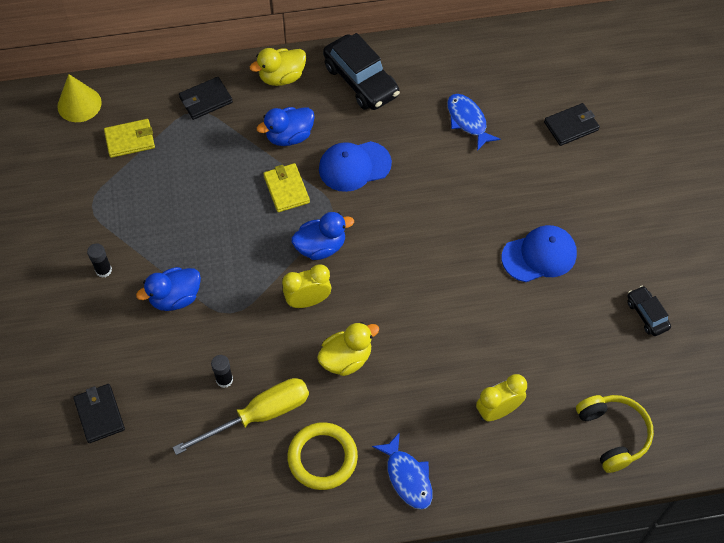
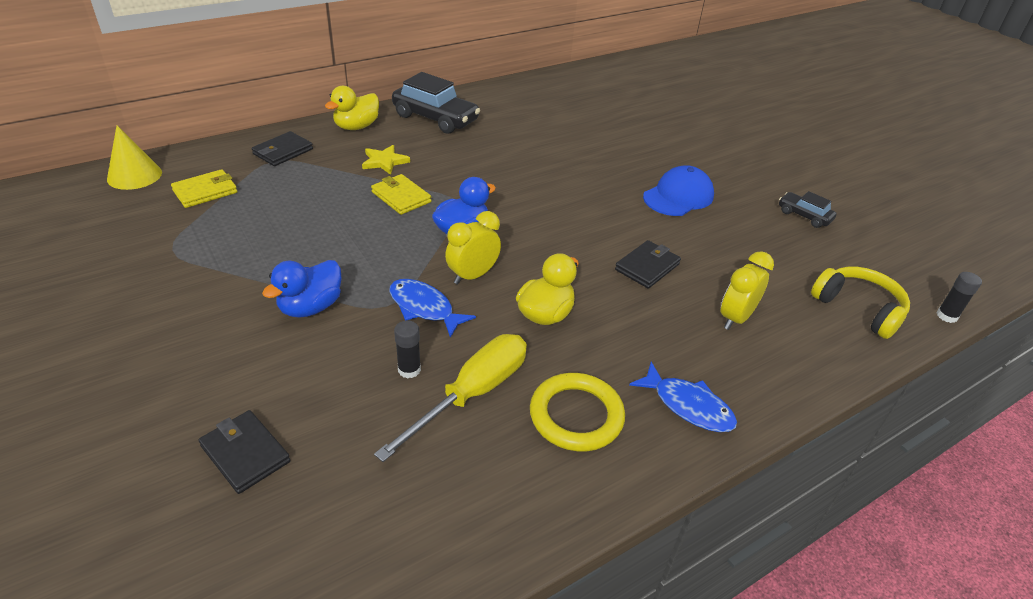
camera: 25 degrees left, 20 degrees down
(103, 270) = (205, 302): black glue stick -> black glue stick (946, 316)
(289, 136) = (384, 161): blue duck -> yellow star
(354, 166) = (462, 170): blue cap -> none
(468, 121) = (549, 127): blue fish -> blue fish (424, 308)
(571, 126) = (638, 117): black wallet -> black wallet (647, 267)

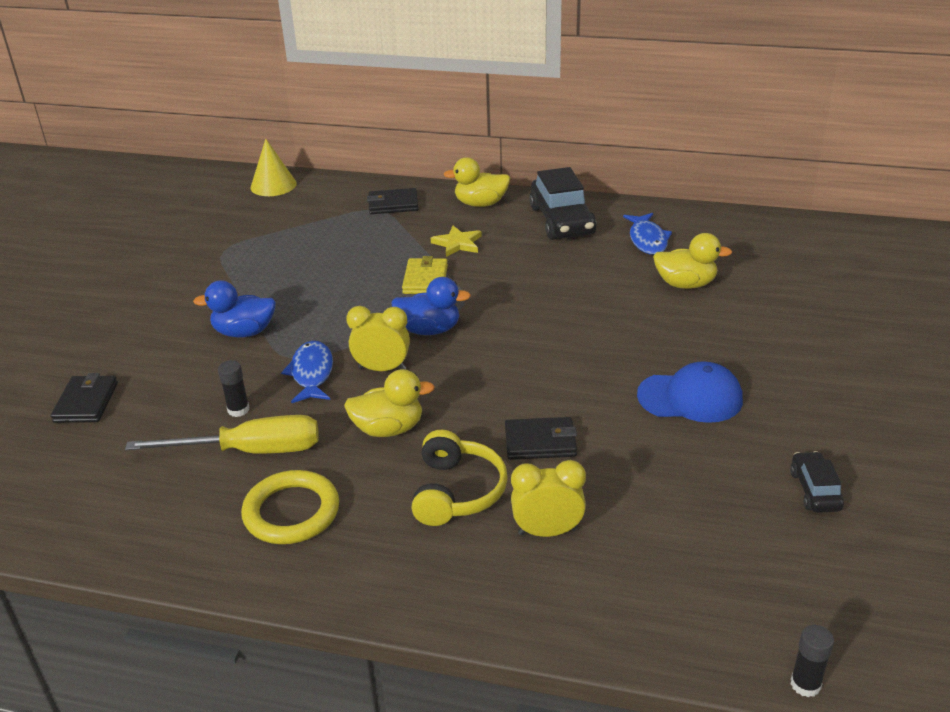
camera: 50 degrees right, 5 degrees down
(205, 191) = (299, 215): yellow wallet -> none
(573, 130) = (685, 284): none -> yellow duck
(688, 406) = (382, 564): blue fish -> blue fish (647, 240)
(858, 308) = (701, 607): yellow headphones -> yellow headphones (457, 492)

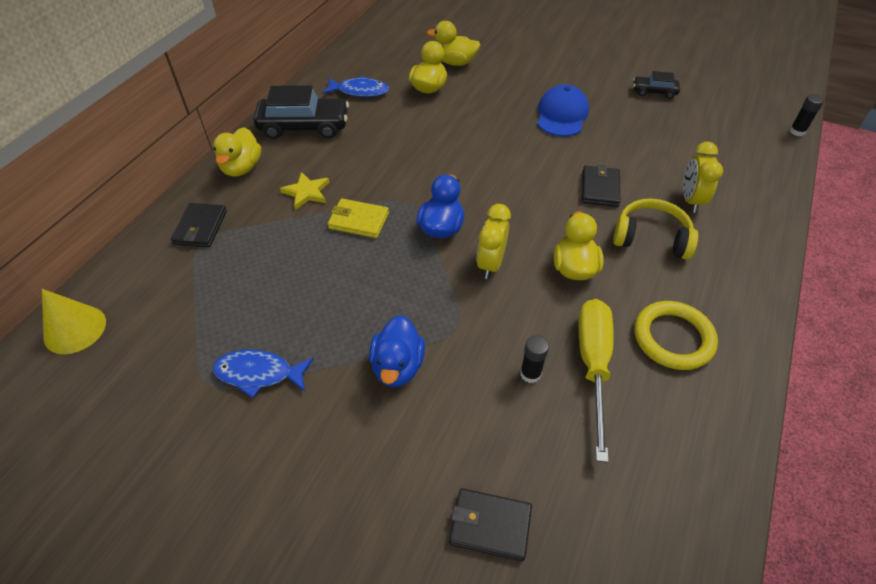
camera: 80 degrees left, 15 degrees up
(312, 373) = (485, 314): blue fish -> blue fish (259, 374)
(759, 295) = (455, 62): none -> yellow duck

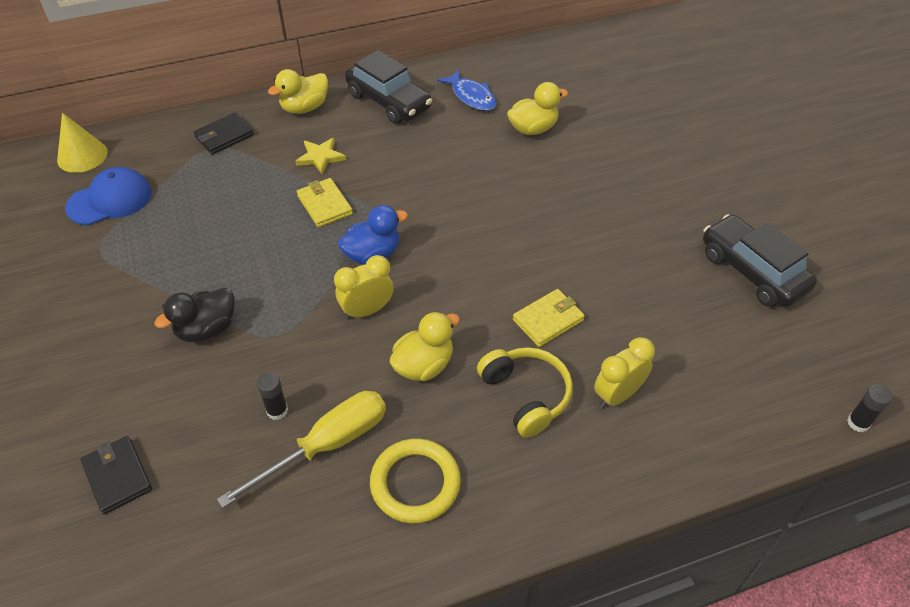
camera: 45 degrees right, 0 degrees up
(259, 374) = (130, 264): blue fish -> none
(397, 366) = (207, 329): blue duck -> black duck
(455, 62) = (591, 118): yellow duck -> none
(562, 115) = (617, 231): blue cap -> blue cap (110, 200)
(600, 188) = (548, 320): black wallet -> yellow wallet
(654, 92) = (752, 271): black car -> black car, size x1.90

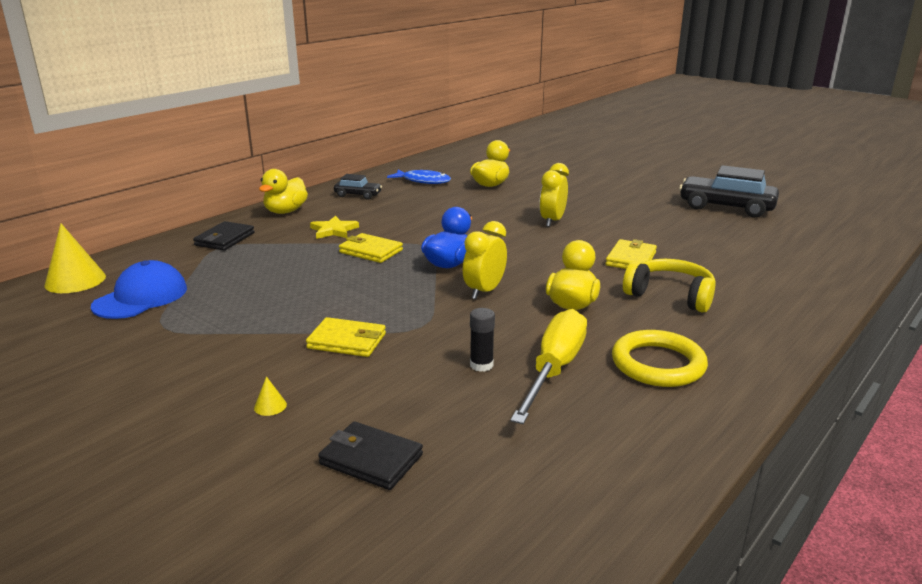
camera: 30 degrees left, 25 degrees down
(100, 382) = (270, 406): none -> yellow cone
(207, 329) = (347, 341): black duck -> yellow wallet
(389, 101) = (358, 195): black car -> black car, size x0.53
(617, 395) = (730, 277): yellow clock -> yellow clock (552, 221)
(858, 422) = (883, 246): black glue stick -> none

